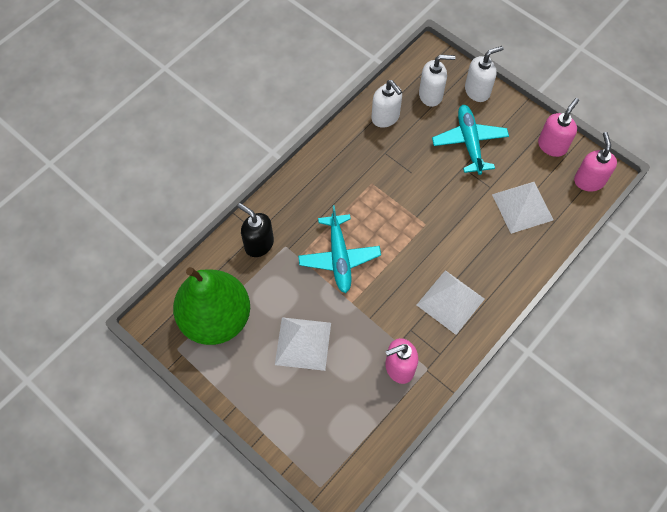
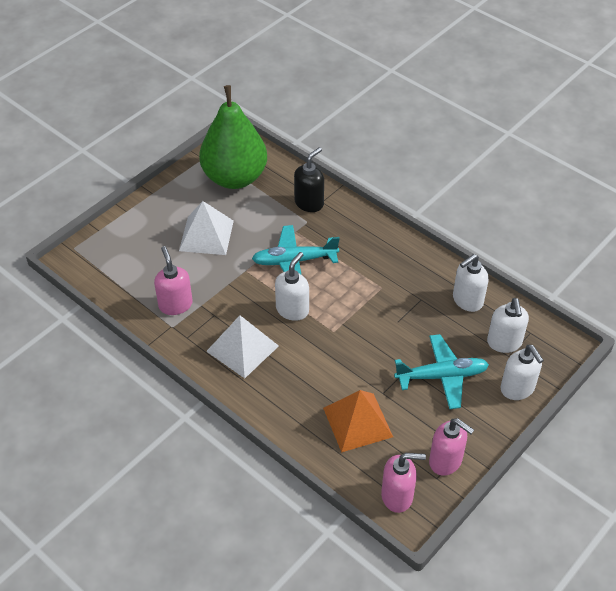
camera: 90 degrees right, 15 degrees down
(401, 258) = (292, 310): none -> white soap dispenser
(522, 207) = (357, 422): white pyramid -> orange pyramid

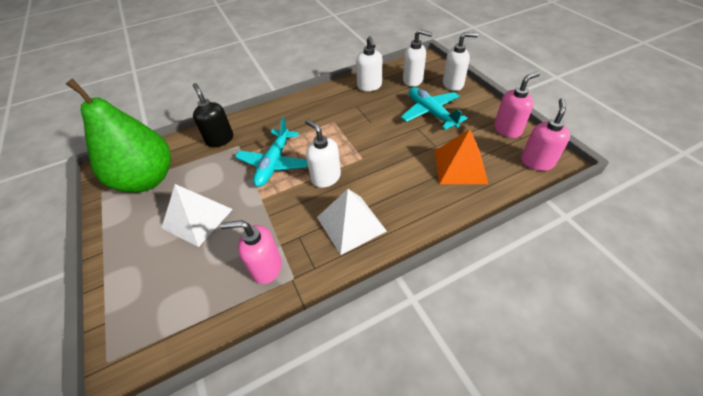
camera: 65 degrees left, 0 degrees up
(442, 376) = (430, 113): turquoise plane -> turquoise plane turned 45 degrees counterclockwise

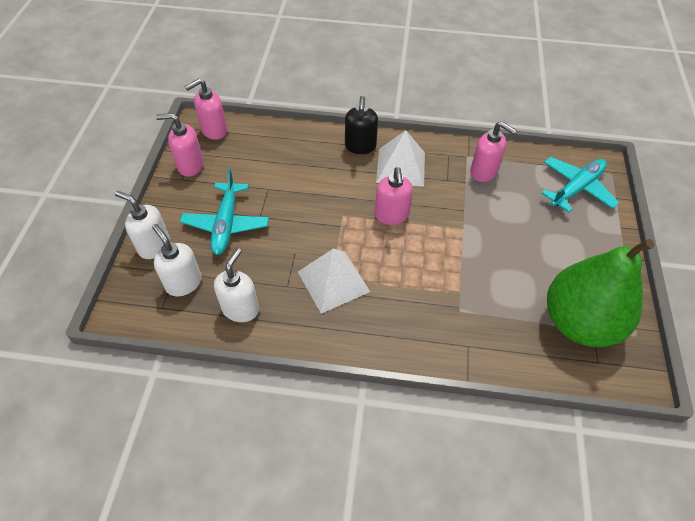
camera: 150 degrees left, 5 degrees up
(197, 218) = (529, 242): white pyramid -> white pyramid (333, 281)
(220, 139) = (478, 335): black soap dispenser -> black soap dispenser (360, 146)
(274, 163) = (431, 260): turquoise plane -> turquoise plane (576, 188)
(326, 177) = (391, 215): white soap dispenser -> pink soap dispenser
(460, 166) = (272, 160): orange pyramid -> none

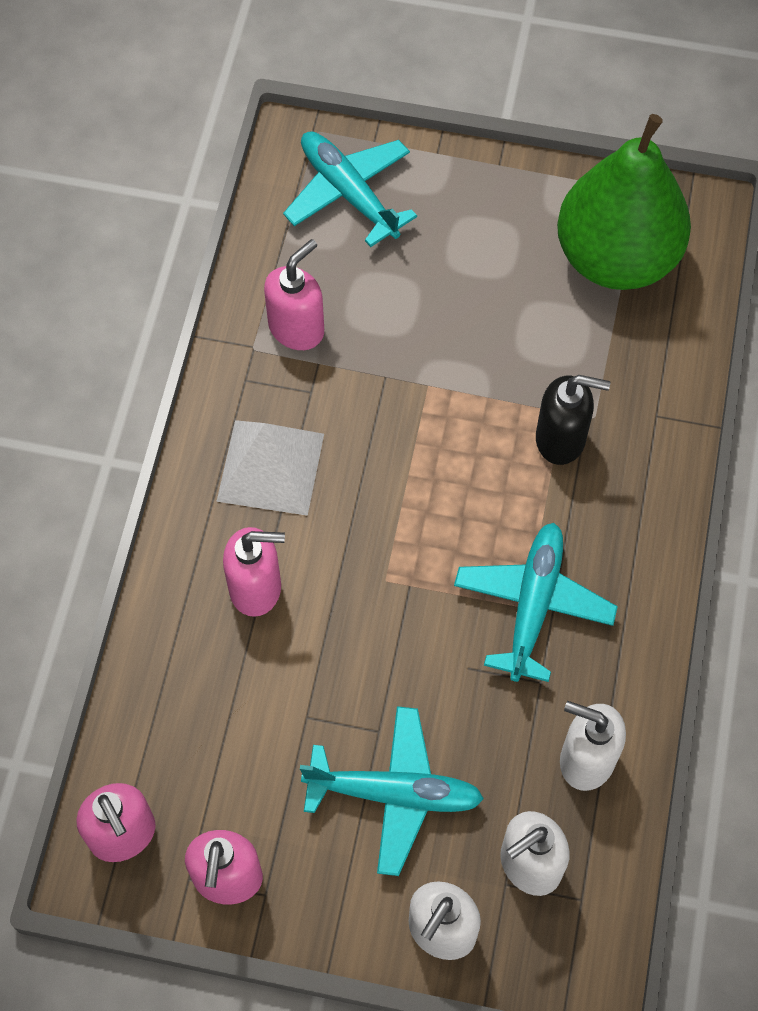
camera: 85 degrees left, 10 degrees up
(333, 281) = (533, 604): white pyramid -> turquoise plane
(360, 146) = (207, 536): black soap dispenser -> black soap dispenser (561, 439)
(391, 215) = (391, 496): pink soap dispenser -> pink soap dispenser (256, 588)

